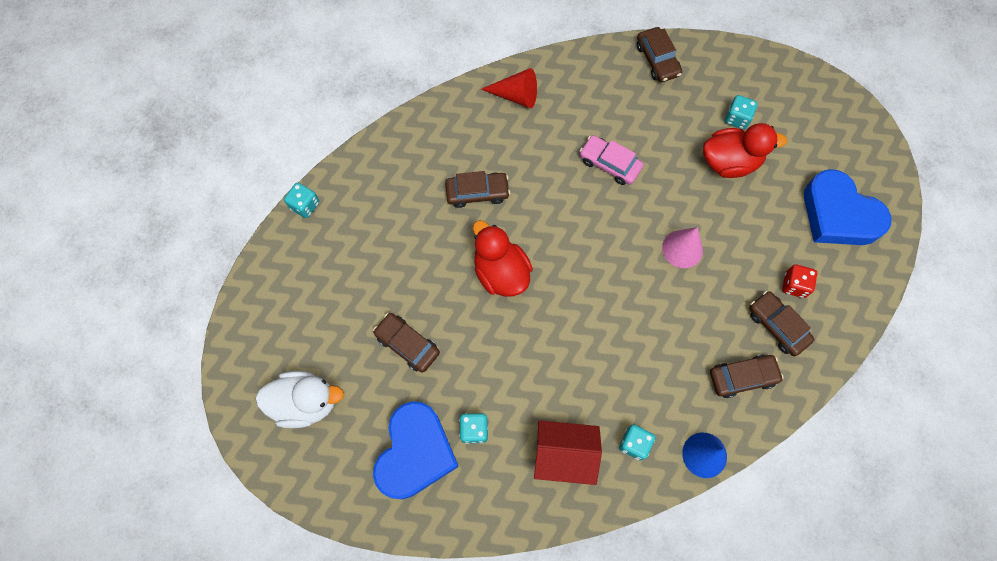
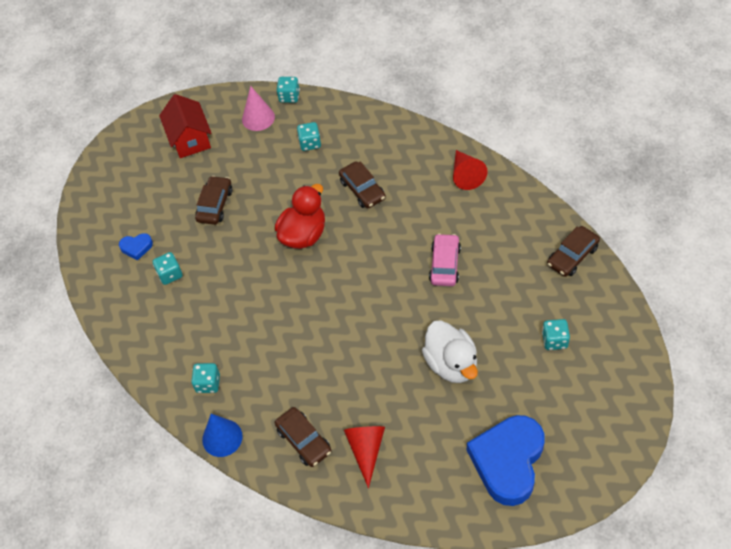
camera: 70 degrees right, 15 degrees down
(306, 402) = (143, 169): white duck -> white duck (451, 364)
(384, 214) = (310, 143): none -> turquoise dice
(415, 453) = (136, 247): blue heart -> blue heart, size x0.43
(564, 454) = (177, 340): red house -> red house (190, 139)
(682, 249) = (397, 349): pink cone -> pink cone (258, 118)
(729, 162) = (505, 352): red duck -> none
(777, 326) = (366, 450): brown car -> red cone
(794, 285) = (413, 450): red dice -> none

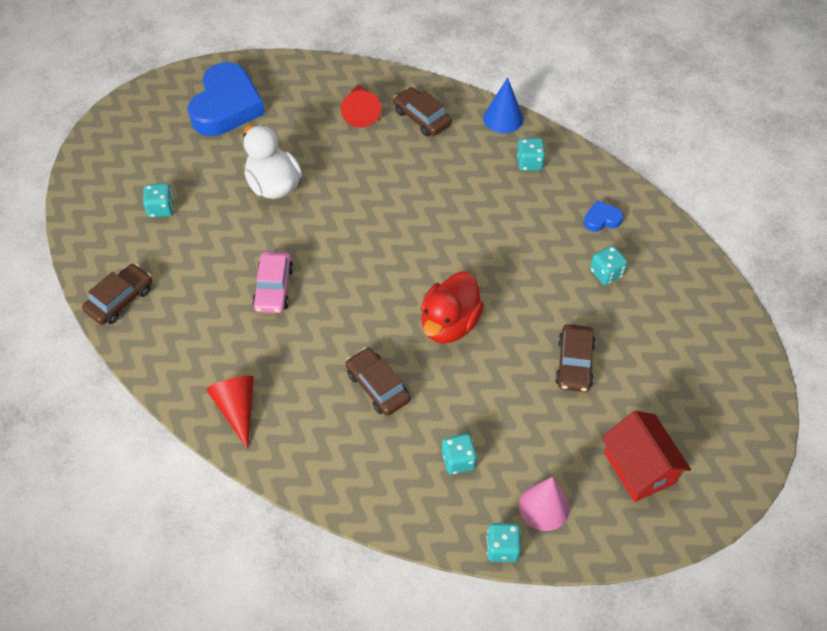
camera: 170 degrees right, 0 degrees up
(136, 247) = (660, 306): blue heart -> blue heart (601, 219)

